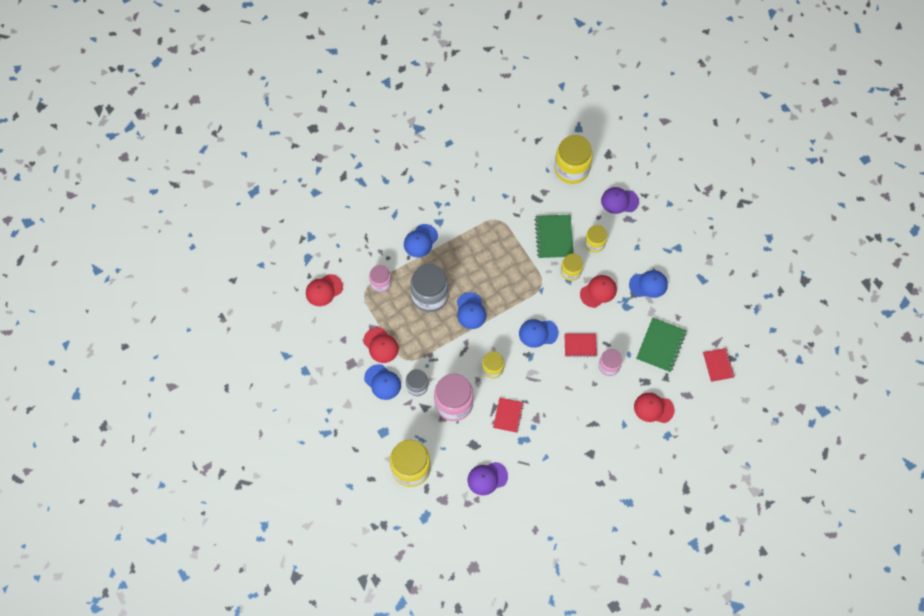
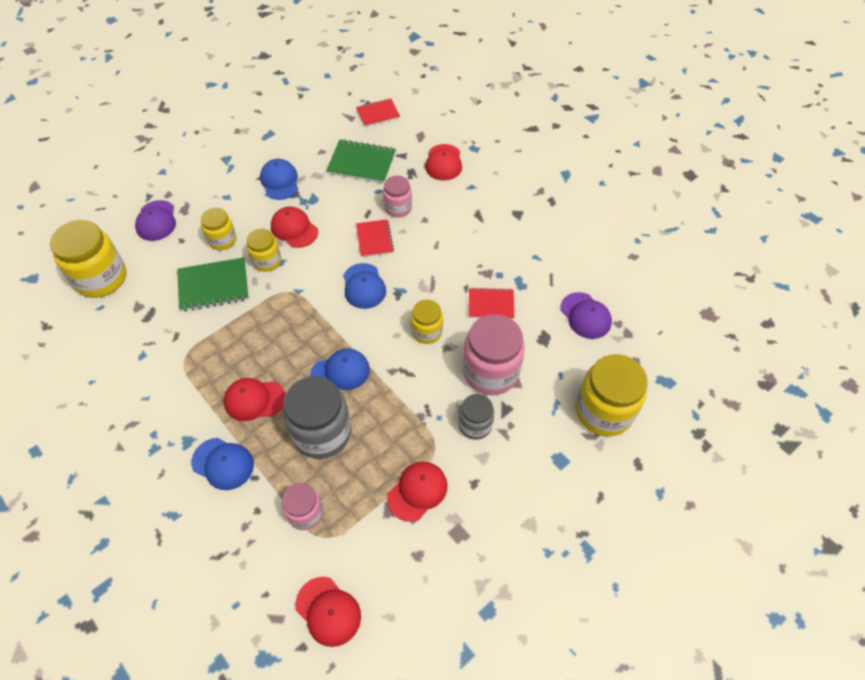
camera: 100 degrees left, 10 degrees down
(382, 382) = (479, 476): blue cap -> none
(460, 259) = (254, 400): none -> red cap

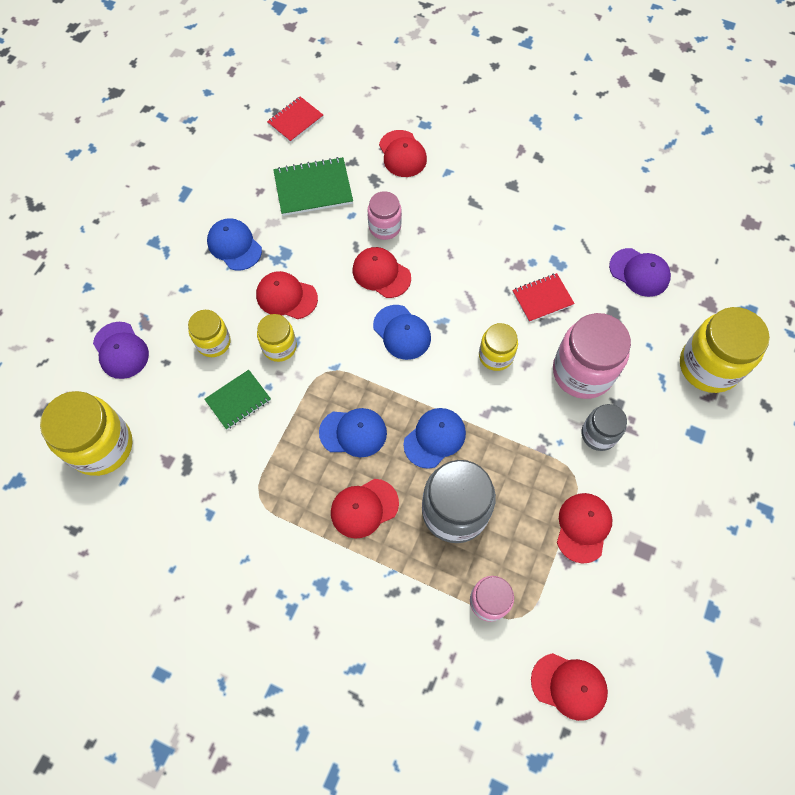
camera: 25 degrees left, 10 degrees up
(213, 286) = (238, 400): green notebook -> green notebook, size x0.66
(223, 463) = (374, 590): blue cap -> blue cap (353, 432)
(374, 239) = (381, 274): red notebook -> red cap

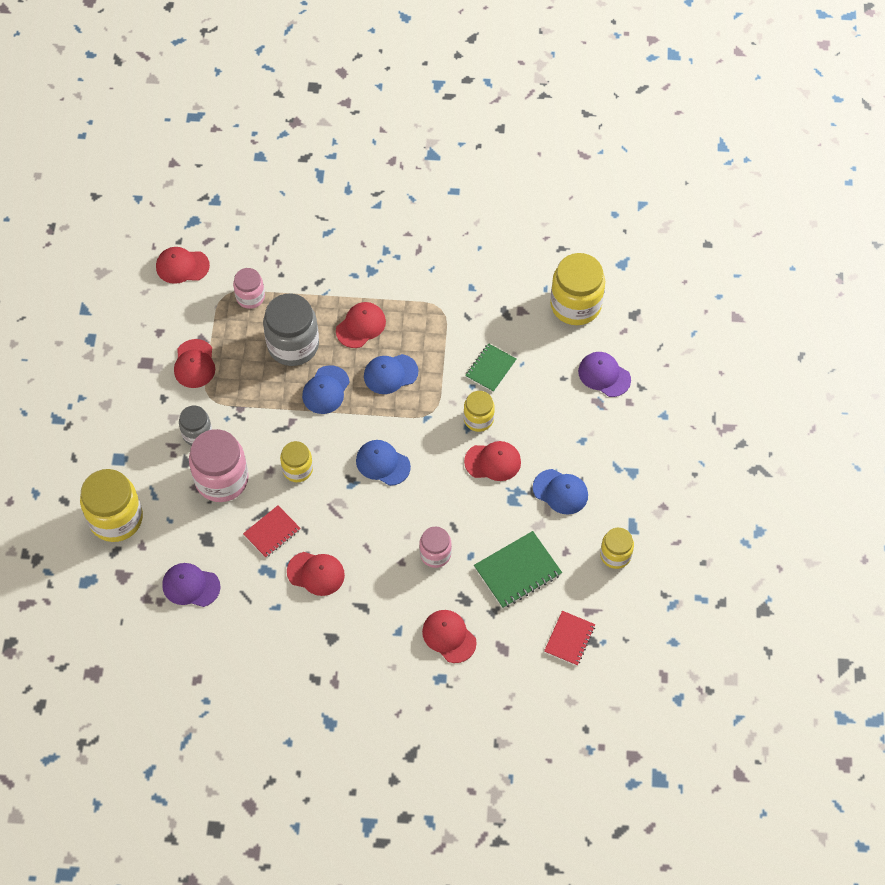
camera: 160 degrees right, 5 degrees down
(213, 342) = (533, 405): yellow jar -> yellow jar (615, 555)
(381, 274) = (420, 509): red cap -> red cap (316, 573)

